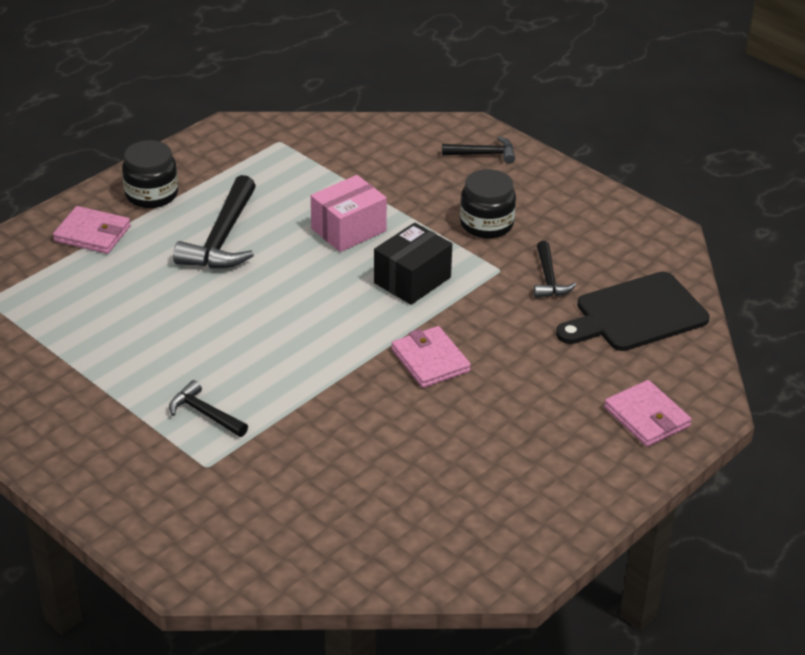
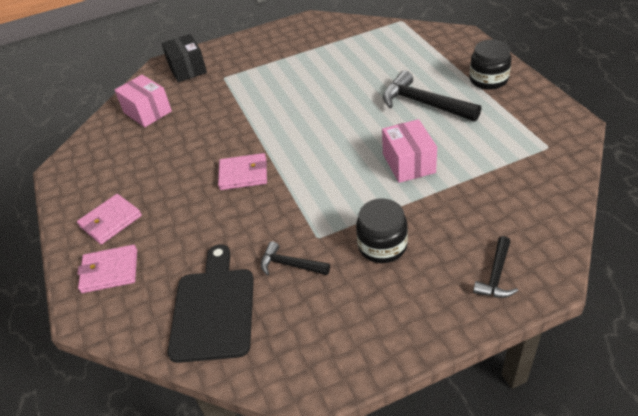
camera: 120 degrees right, 5 degrees up
(92, 234) = (451, 55): pink wallet -> pink wallet (110, 221)
(205, 414) = (262, 80): black hammer -> none
(335, 527) = (147, 112): none -> pink box
(412, 280) = (331, 184): black box -> black box (187, 69)

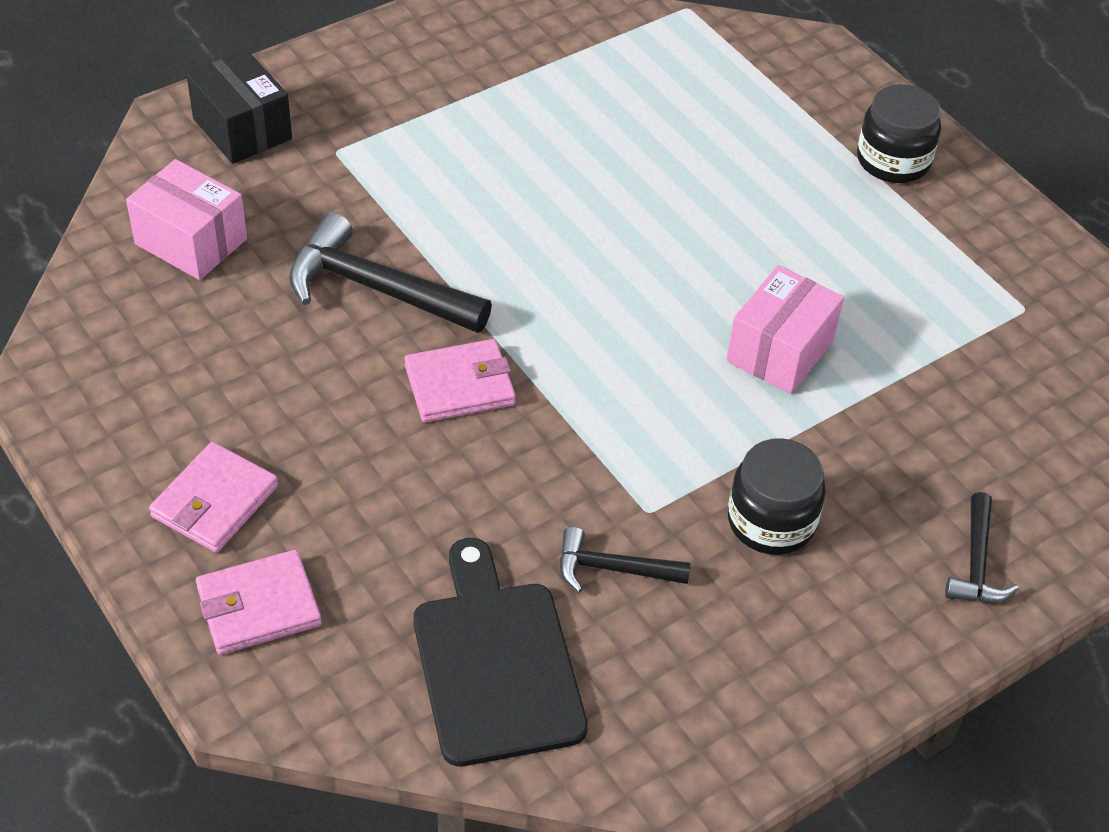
camera: 20 degrees left, 5 degrees up
(408, 163) = (780, 351): pink box -> pink box turned 60 degrees clockwise
(423, 103) = (779, 216): black hammer -> black hammer (376, 289)

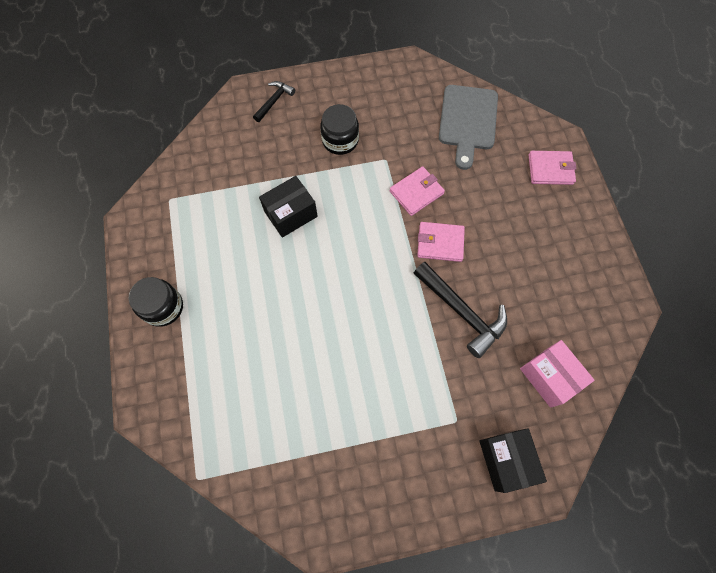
camera: 155 degrees left, 20 degrees up
(215, 501) = (560, 220): pink wallet -> pink wallet (416, 192)
(495, 664) = (468, 121): black cutting board -> grey cutting board
(612, 569) = (410, 141): black hammer -> none
(780, 351) = (291, 214): pink box -> black box

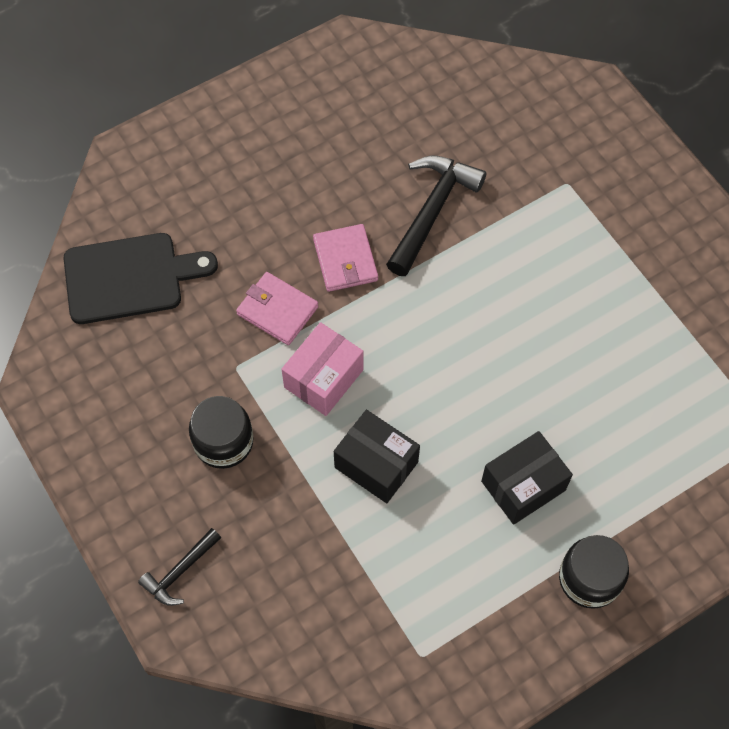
camera: 110 degrees left, 5 degrees down
(274, 101) = (180, 571): black hammer -> black hammer turned 60 degrees counterclockwise
(468, 121) = (129, 277): grey cutting board -> black cutting board
(506, 460) = (585, 126): black box -> black box (523, 485)
(549, 377) = (472, 105): pink box -> pink box (323, 378)
(550, 169) = (180, 159): pink wallet -> none

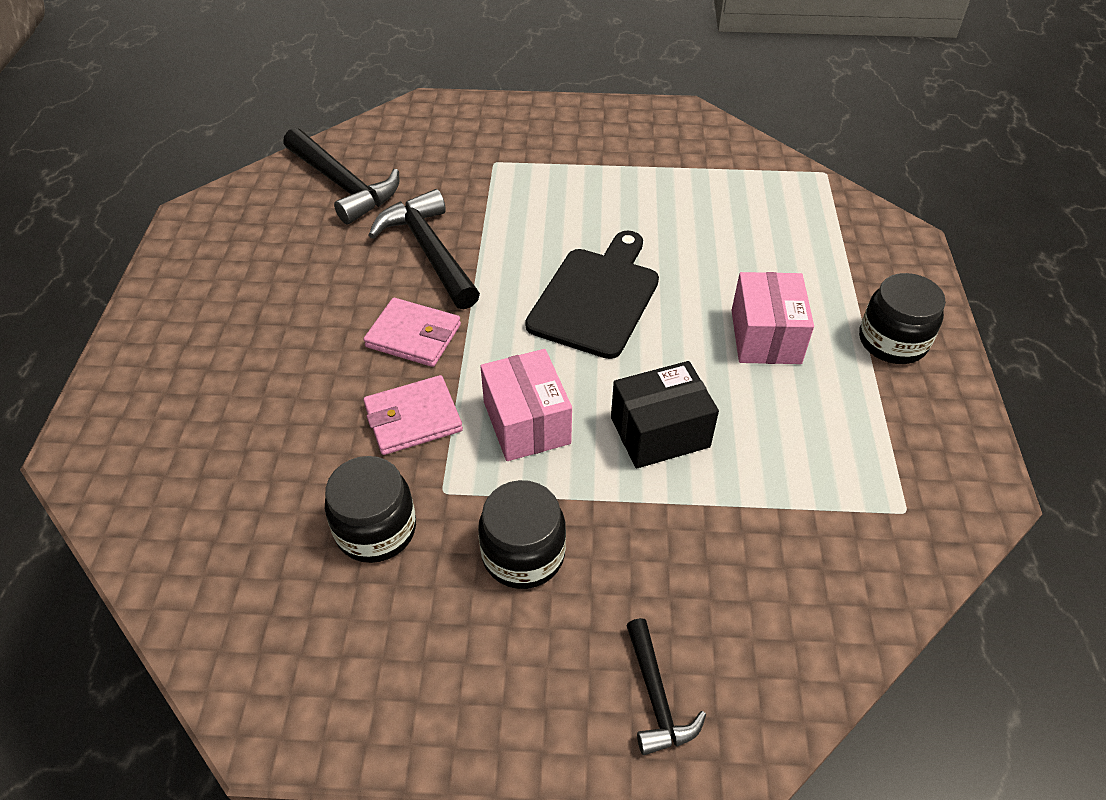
camera: 55 degrees left, 15 degrees down
(129, 277) = (232, 532): black cutting board -> black cutting board (596, 298)
(184, 350) = (376, 529): none -> black jar
(454, 105) = (343, 185): none -> black hammer
(523, 485) = (765, 336): black box -> pink box

